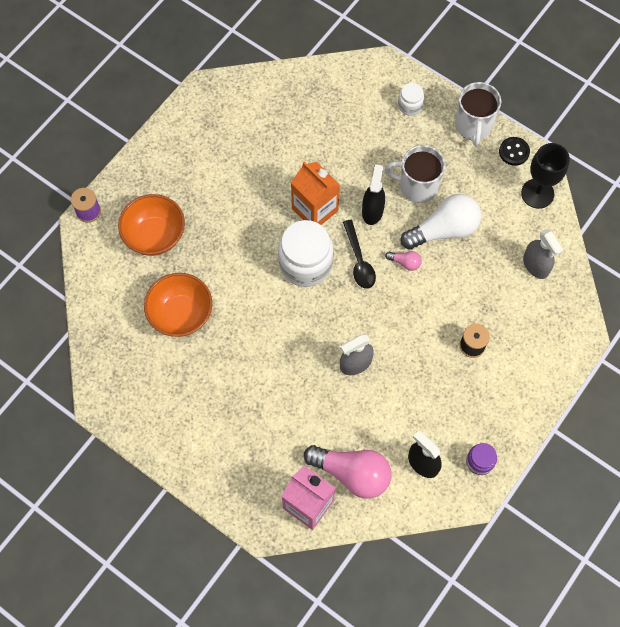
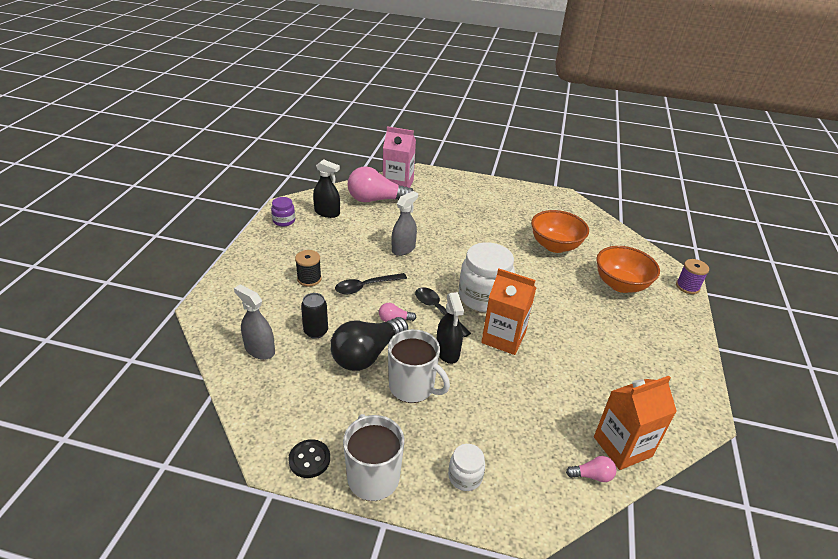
camera: 155 degrees right, 30 degrees down
(284, 89) = (622, 446): none -> orange carton
(321, 78) = (592, 475): none -> pink light bulb
(417, 186) = (412, 387): white mug -> white mug turned 45 degrees clockwise
(417, 315) = (366, 287): none -> black spoon
(443, 230) = (367, 355): white light bulb -> black light bulb
(482, 271) = (316, 331): none -> black can
(537, 193) = (269, 419): black goblet -> none

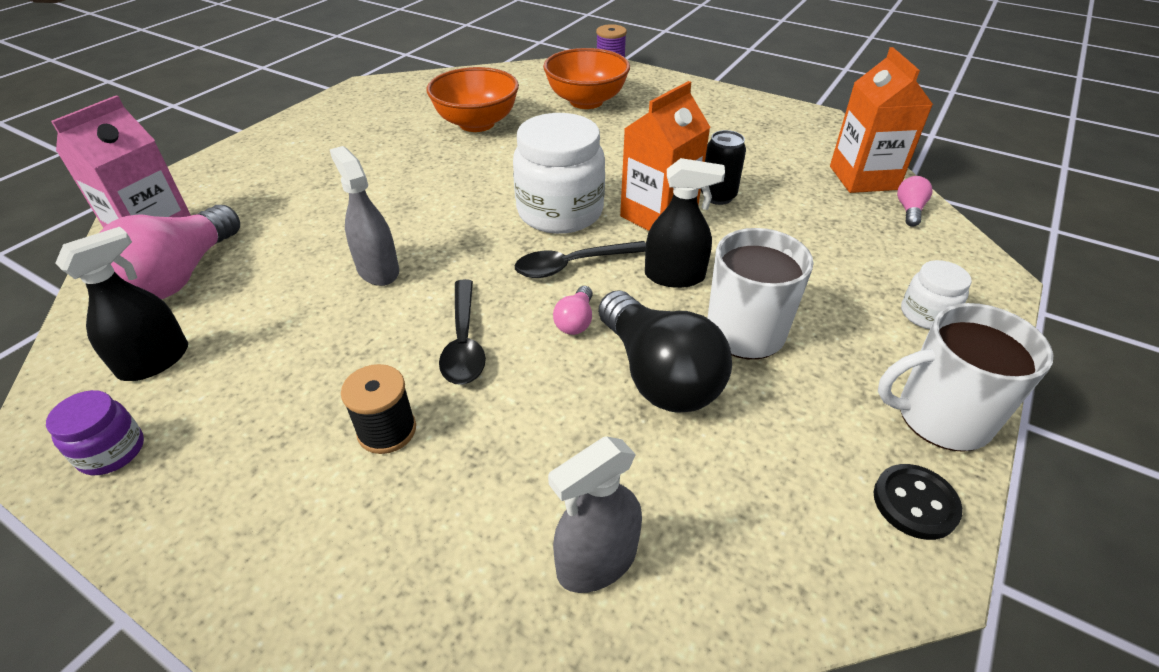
camera: 70 degrees left, 5 degrees up
(316, 331) = (569, 443): black can -> black can (718, 196)

